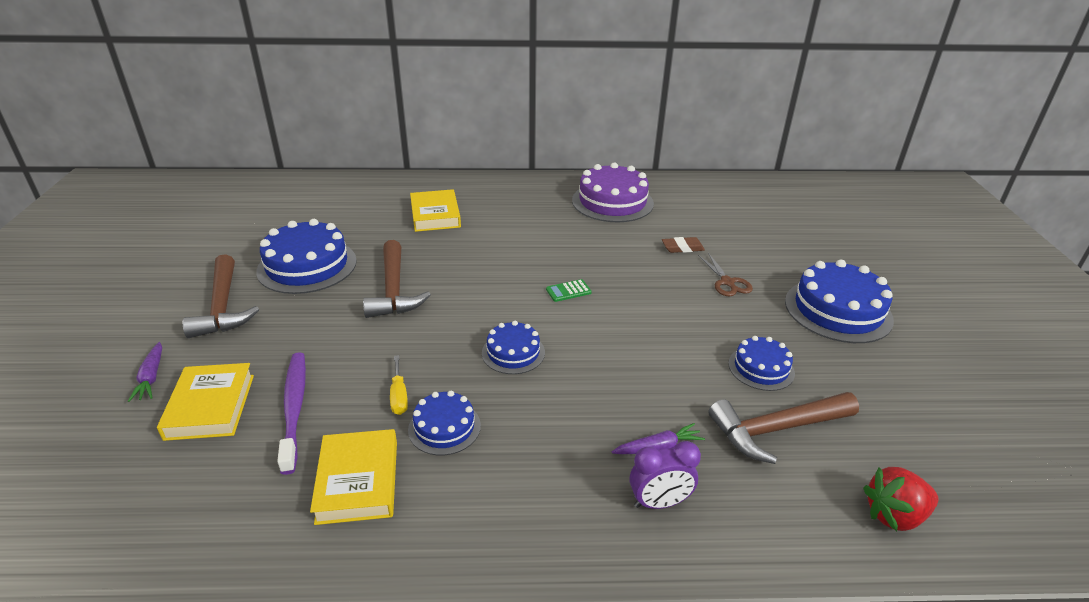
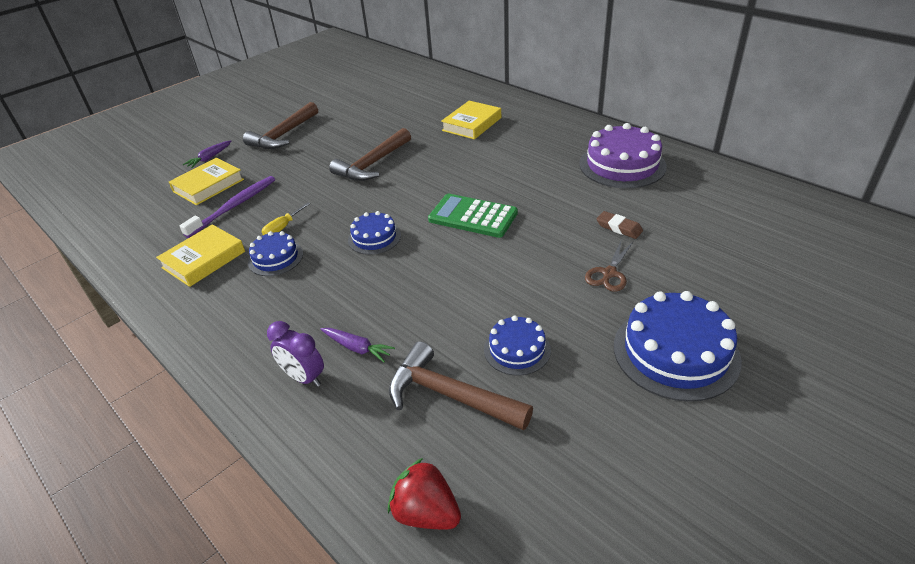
camera: 50 degrees right, 5 degrees up
(307, 266) = (353, 128): blue cake -> none
(568, 291) = (473, 216): green calculator -> green calculator, size x2.13

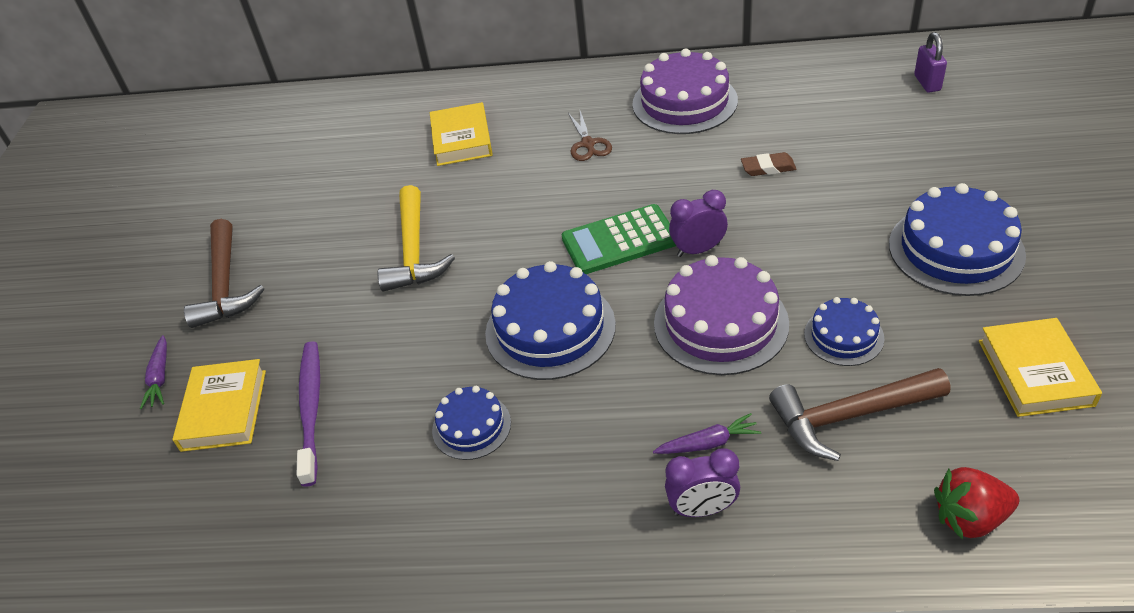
camera: 40 degrees left, 5 degrees up
(204, 260) = (381, 492): yellow book -> yellow book (1035, 372)
(283, 227) = (422, 389): yellow screwdriver -> none
(373, 164) = (414, 251): brown hammer -> yellow hammer
(374, 238) = (550, 329): blue cake -> blue cake, size x1.78
(459, 293) = (720, 323): none -> purple cake
(507, 247) = (698, 250): none -> purple clock
(609, 273) = (819, 216): brown scissors -> brown scissors (588, 144)
(822, 238) = (927, 83): none -> purple padlock

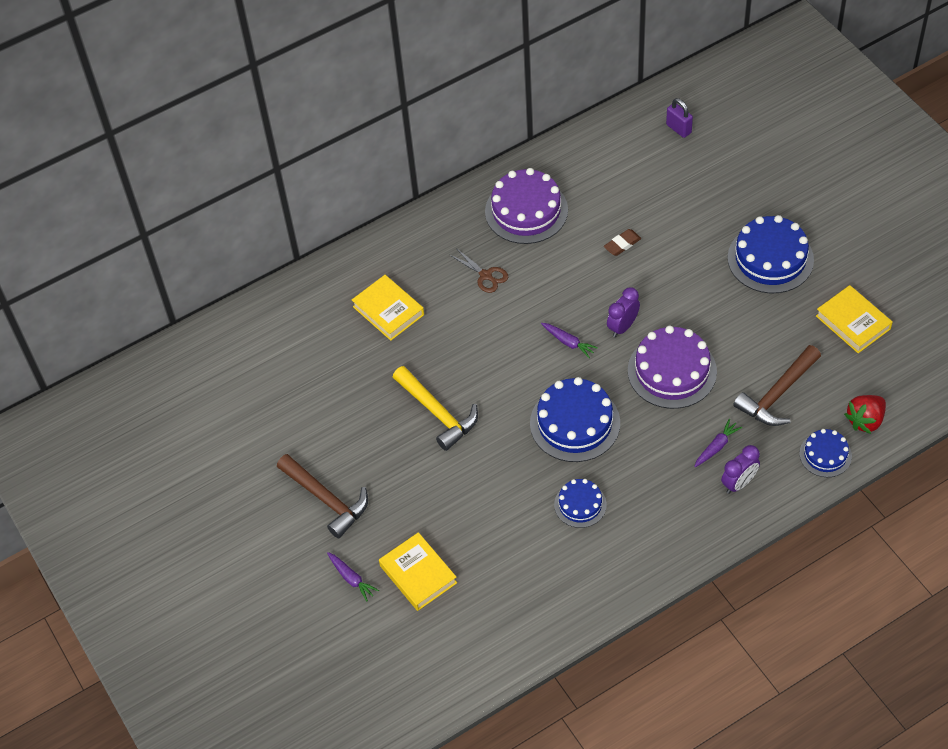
camera: 35 degrees left, 10 degrees up
(311, 409) = (473, 545): purple toothbrush -> none
(619, 241) = (568, 342): green calculator -> purple carrot
(843, 336) = (744, 346): blue cake -> blue cake (825, 455)

